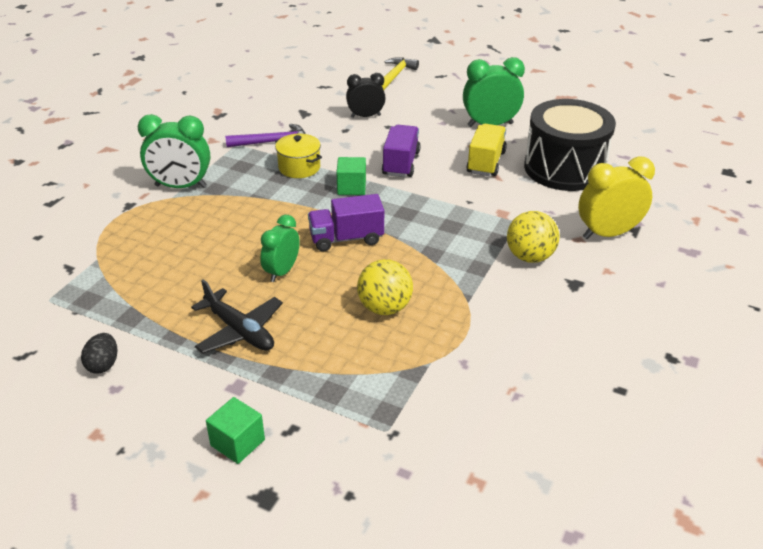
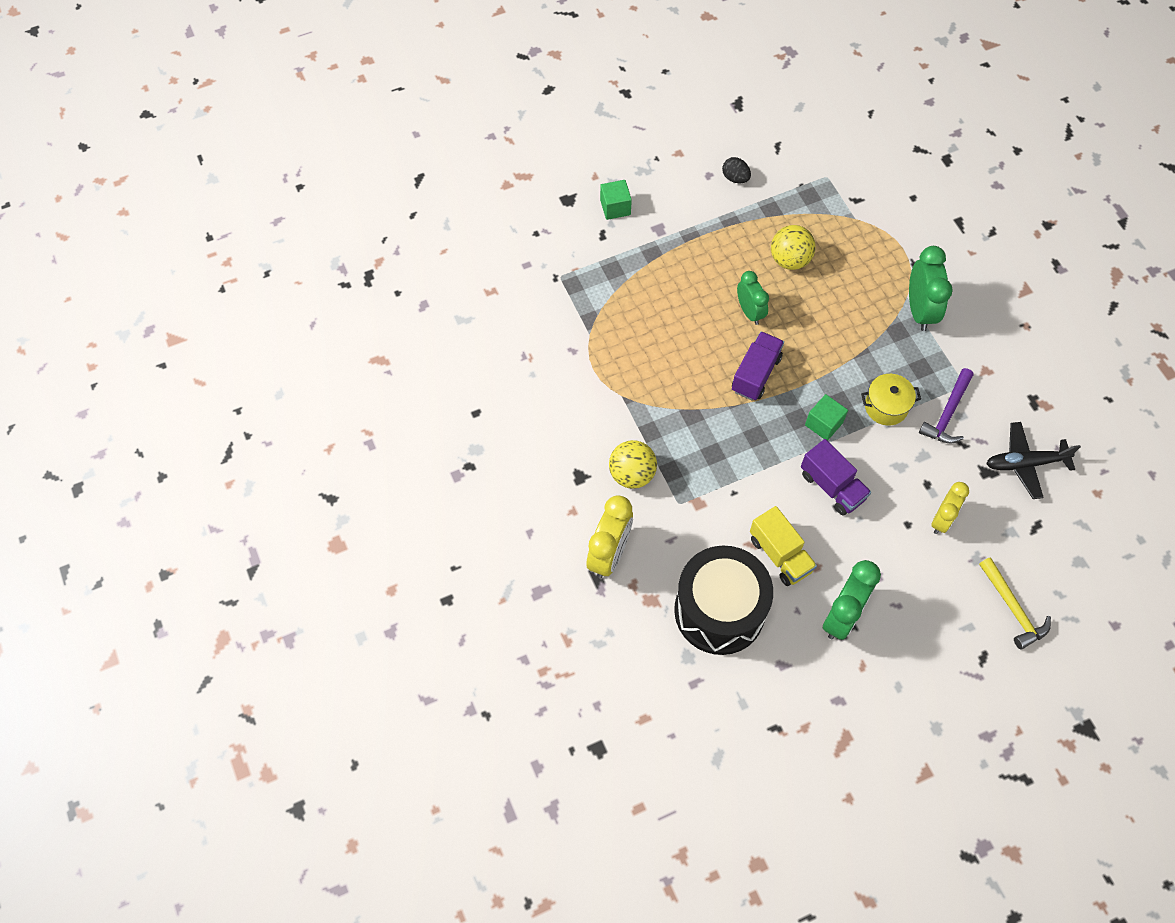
camera: 130 degrees right, 25 degrees up
(180, 186) = (919, 310): green clock -> green clock turned 135 degrees clockwise
(240, 331) = (707, 256): black plane -> black plane (1025, 463)
(365, 116) = (942, 519): black clock -> yellow clock
(384, 308) = (659, 345): yellow ball -> yellow ball (789, 260)

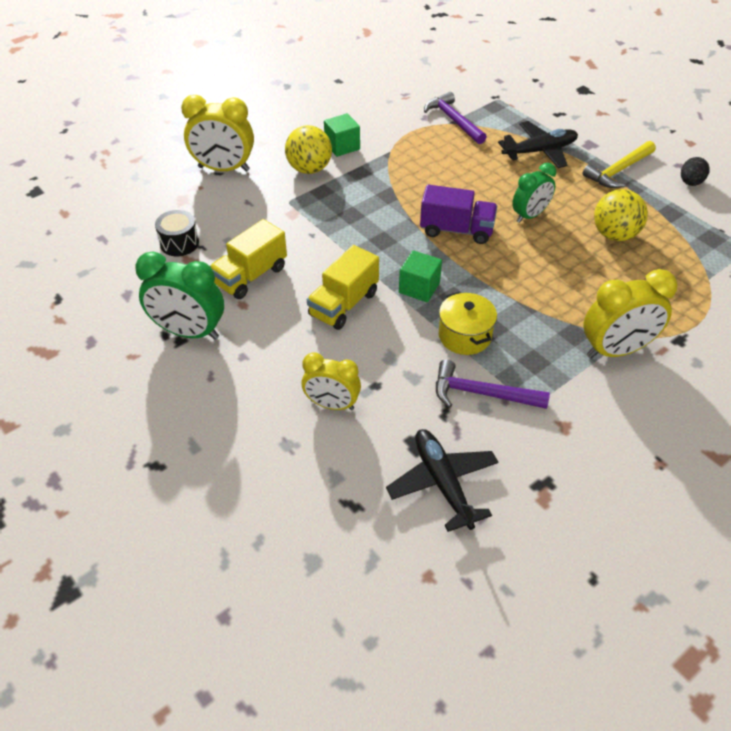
camera: 75 degrees right, 15 degrees down
(586, 326) = (453, 120): none -> purple hammer
(615, 207) = (595, 116): green cube -> green cube (342, 146)
(658, 272) = (540, 151): none -> black plane
(719, 611) = (179, 243): black drum -> black drum, size x0.42
(832, 486) = (343, 304): purple truck -> yellow truck
(919, 310) = (616, 350): green clock -> yellow clock
(1012, 609) = (226, 489): yellow hammer -> yellow hammer (618, 171)

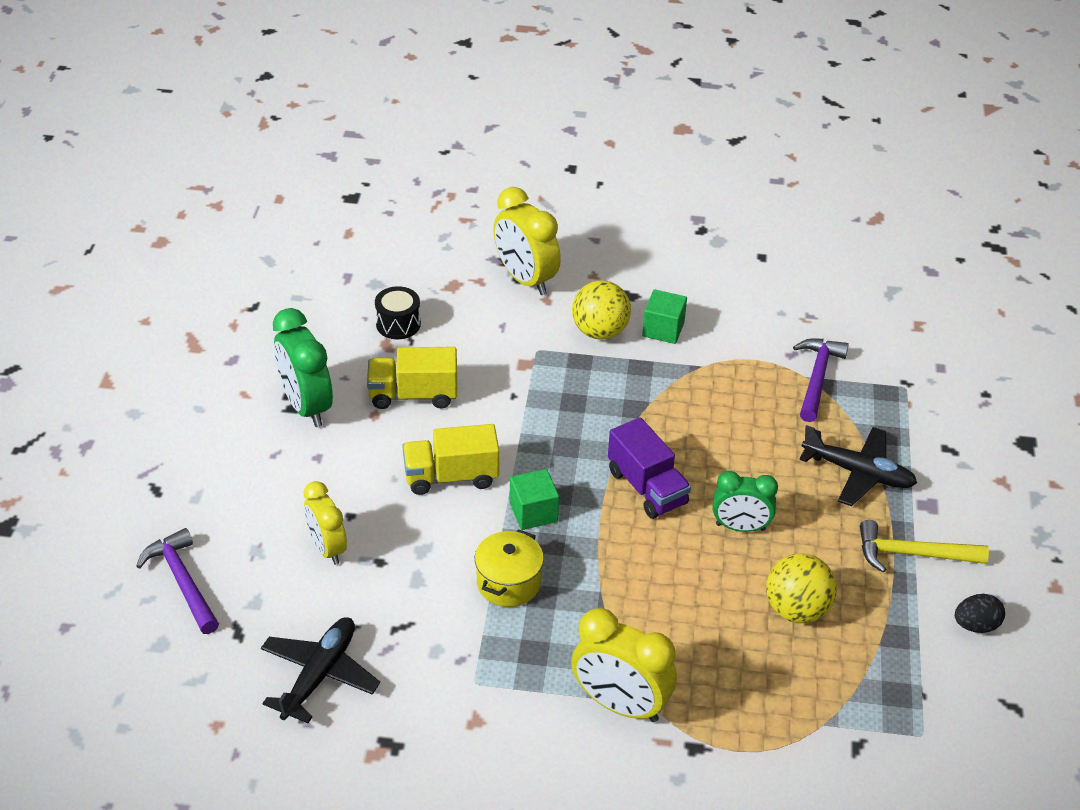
camera: 45 degrees right, 5 degrees down
(482, 393) = (450, 638): purple hammer -> purple hammer (183, 581)

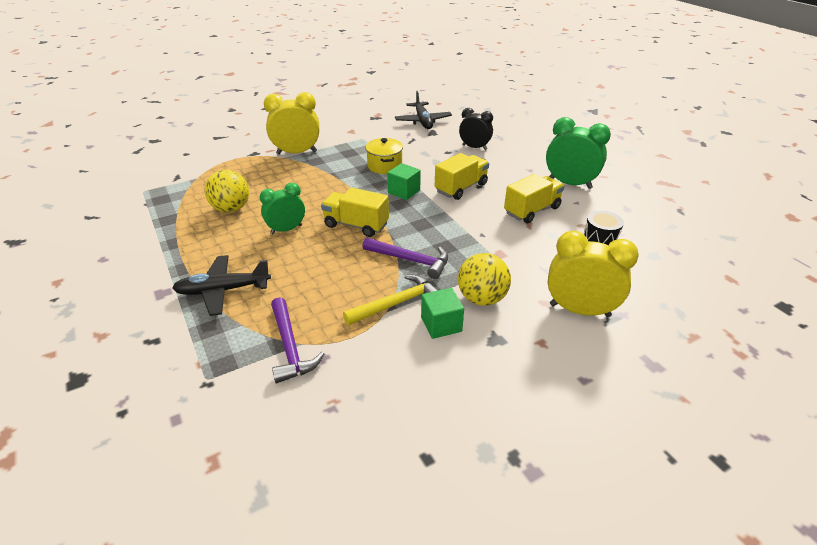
camera: 145 degrees right, 5 degrees down
(183, 581) = (509, 122): purple hammer -> purple hammer (410, 260)
(327, 548) = (474, 147): yellow clock -> black clock
(647, 487) = (356, 225): purple truck -> yellow truck
(912, 554) = (167, 260): yellow hammer -> yellow hammer (397, 303)
(975, 625) = (116, 241): black egg -> none

